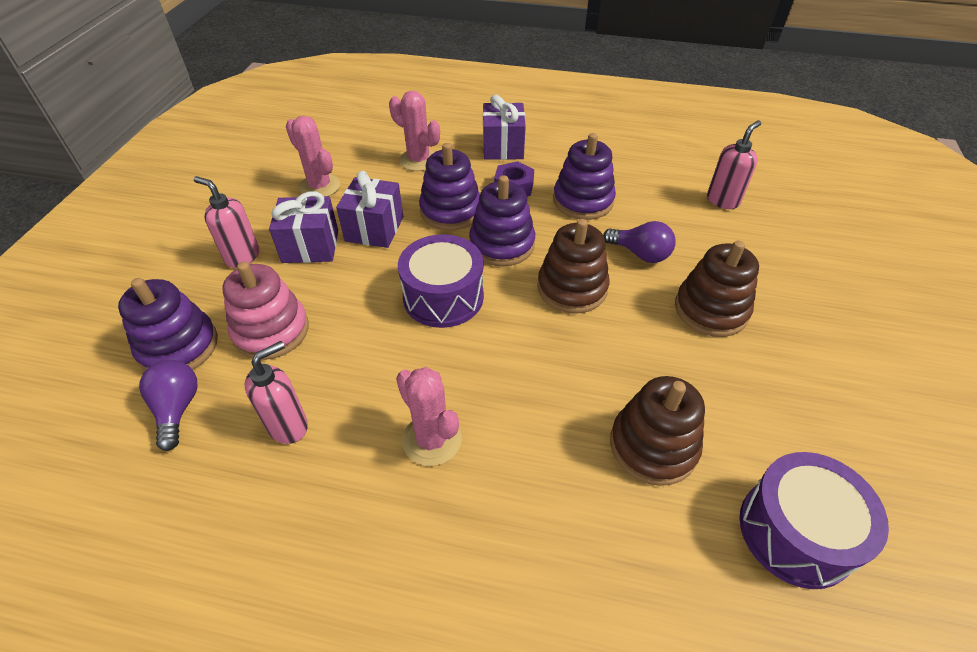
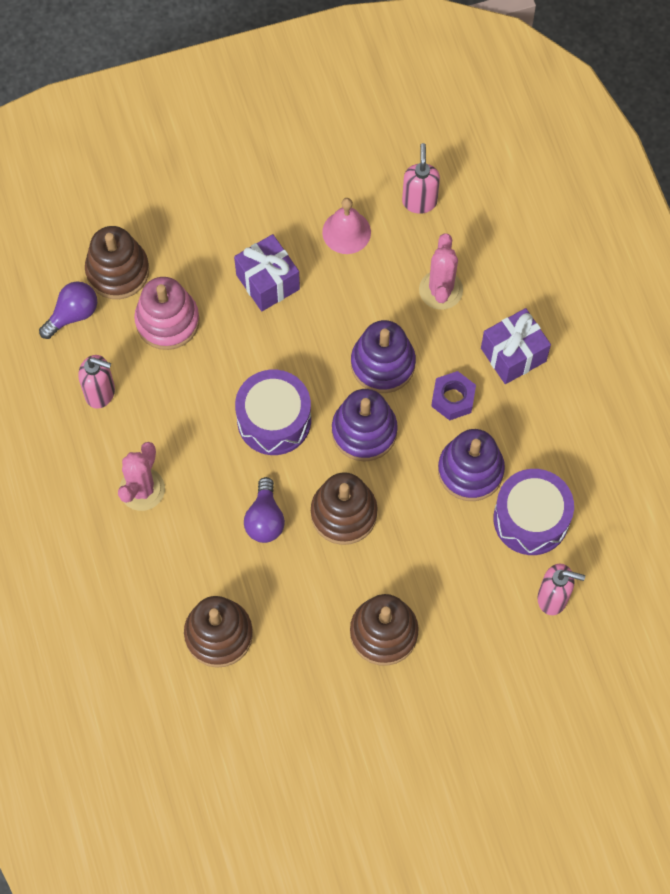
camera: 60 degrees right, 20 degrees up
(178, 346) = (117, 271): purple stacking toy -> brown stacking toy
(242, 256) = (225, 240): pink soap dispenser -> pink soap dispenser (419, 201)
(320, 186) = (346, 232): pink cactus -> pink bell
(374, 229) = (319, 316): purple gift -> none
(640, 254) = (422, 551): purple light bulb -> purple light bulb (265, 519)
(796, 532) = (201, 745): purple drum -> purple drum (531, 519)

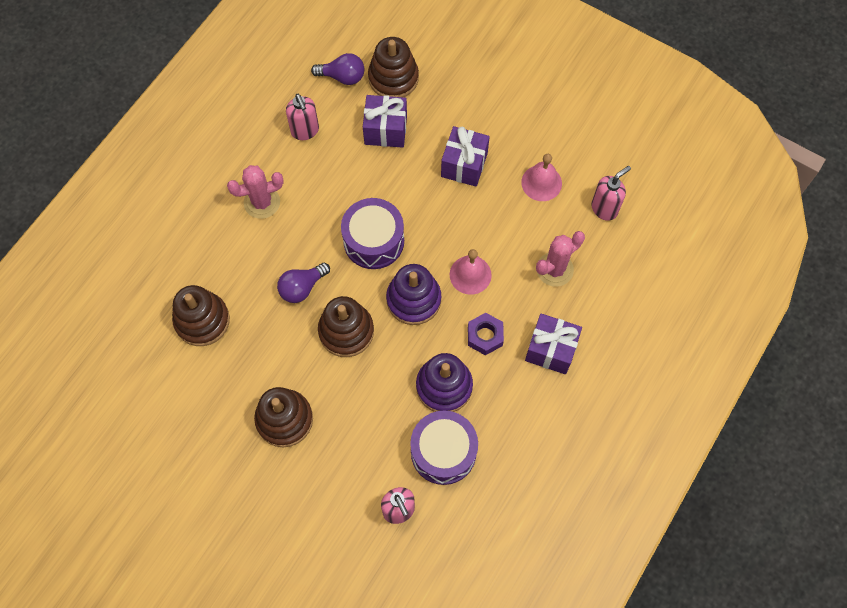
camera: 50 degrees right, 0 degrees up
(167, 321) = (385, 130): pink stacking toy -> purple gift
(383, 364) = (470, 274): purple stacking toy -> pink bell

